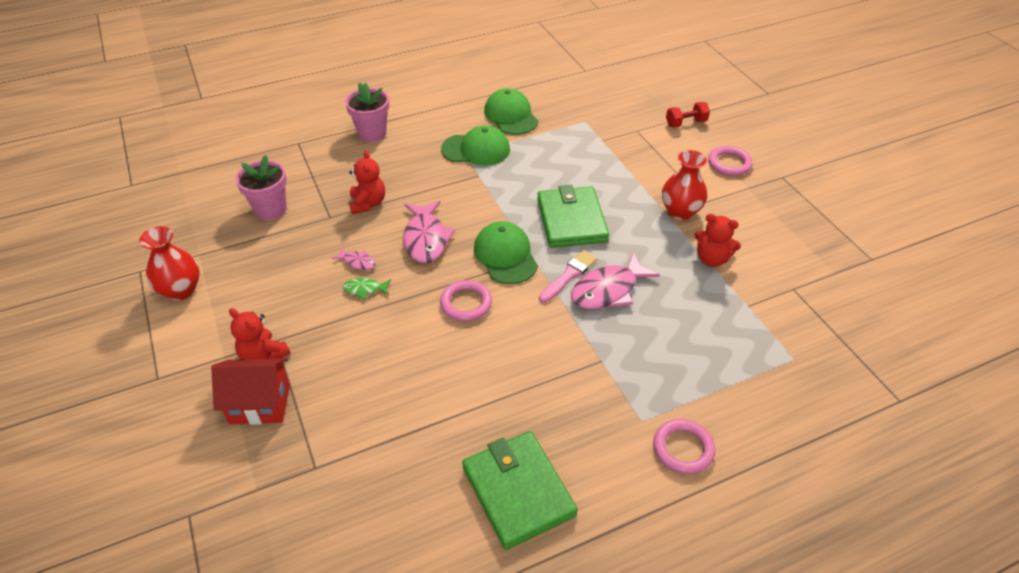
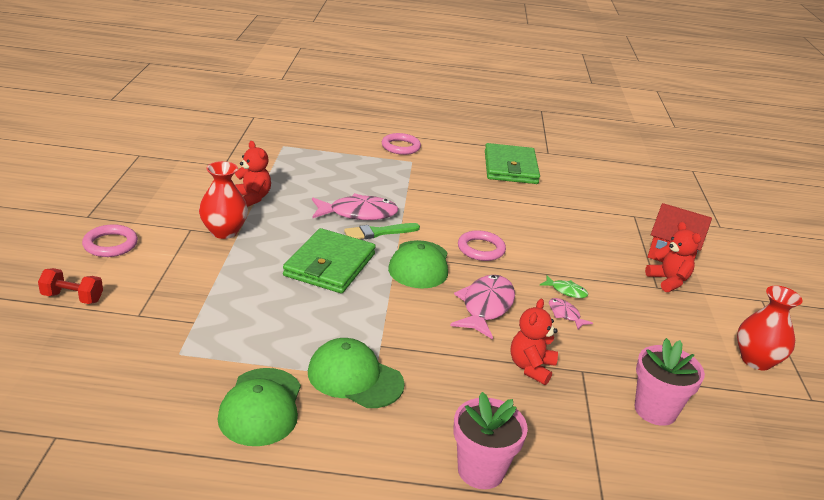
camera: 155 degrees left, 15 degrees down
(569, 275) = (378, 232): pink brush -> green brush

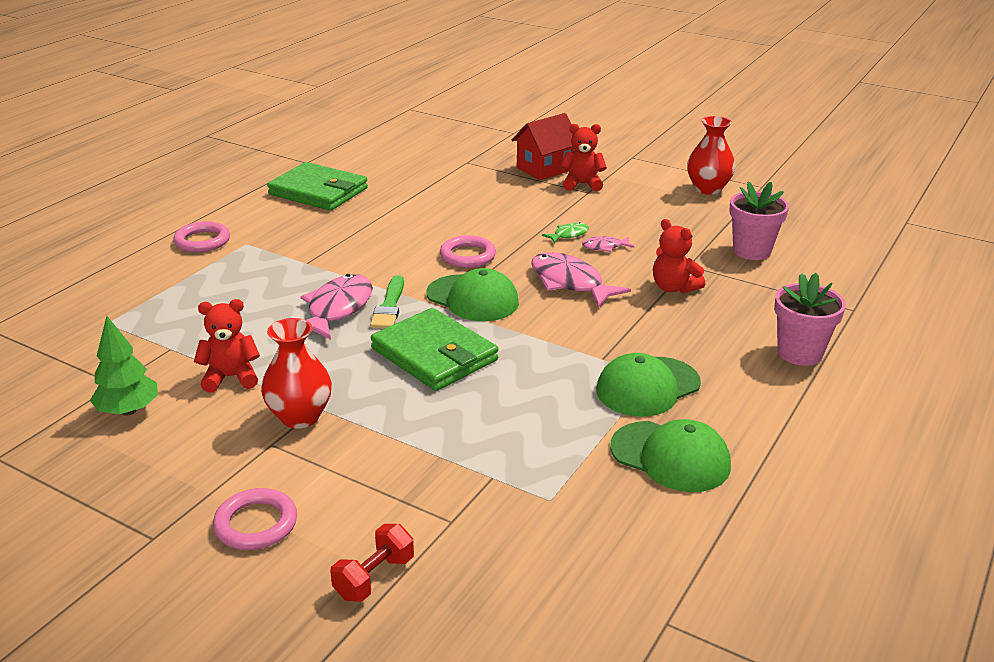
camera: 60 degrees left, 0 degrees up
(199, 176) = (128, 410): none -> green tree

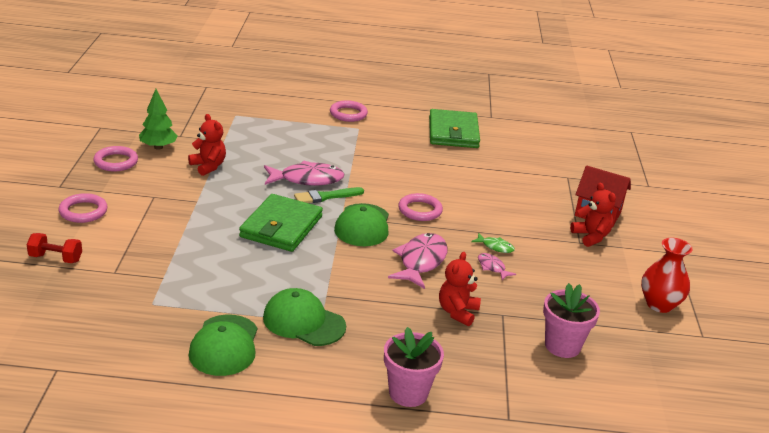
camera: 60 degrees right, 0 degrees up
(132, 462) = (116, 162): none -> pink ring
(300, 417) = (184, 198): red vase -> none

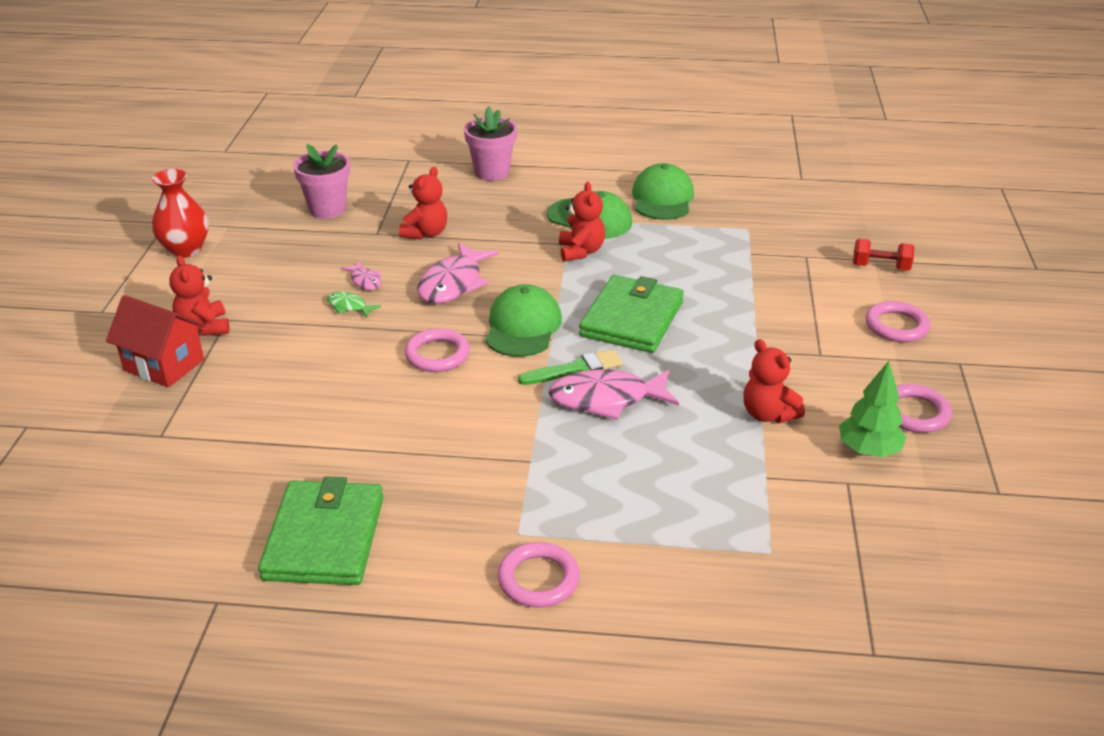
camera: 175 degrees left, 5 degrees up
(315, 286) = (581, 251): none -> red teddy bear

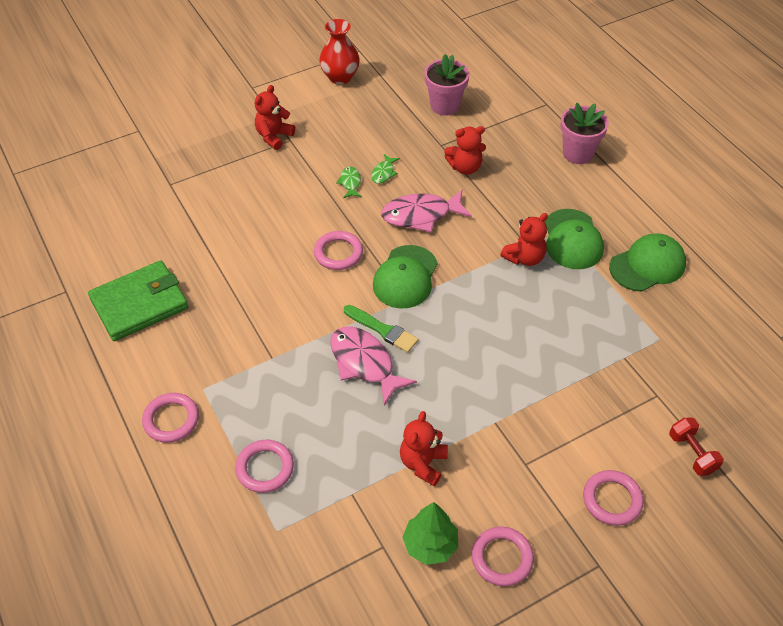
camera: 55 degrees right, 15 degrees up
(164, 365) = (228, 144): red house -> none
(365, 281) = (383, 173): pink fish -> green fish
(523, 326) = (405, 277): green cap -> green cap turned 135 degrees clockwise
(632, 319) = (467, 330): green wallet -> none
(679, 528) = (265, 468): none -> pink ring

